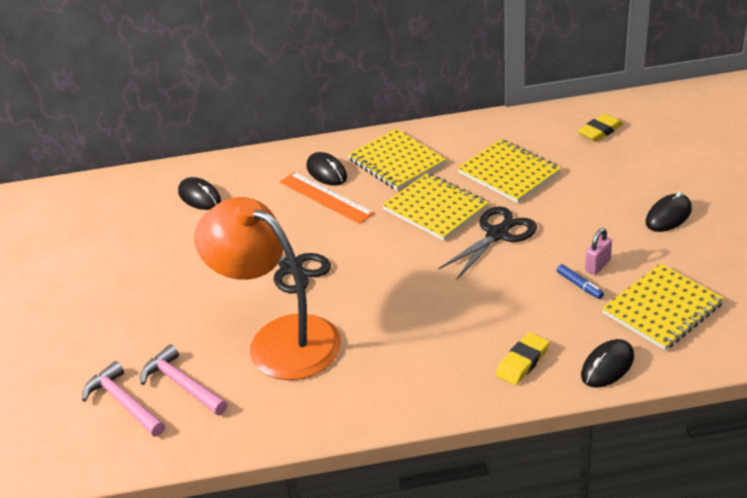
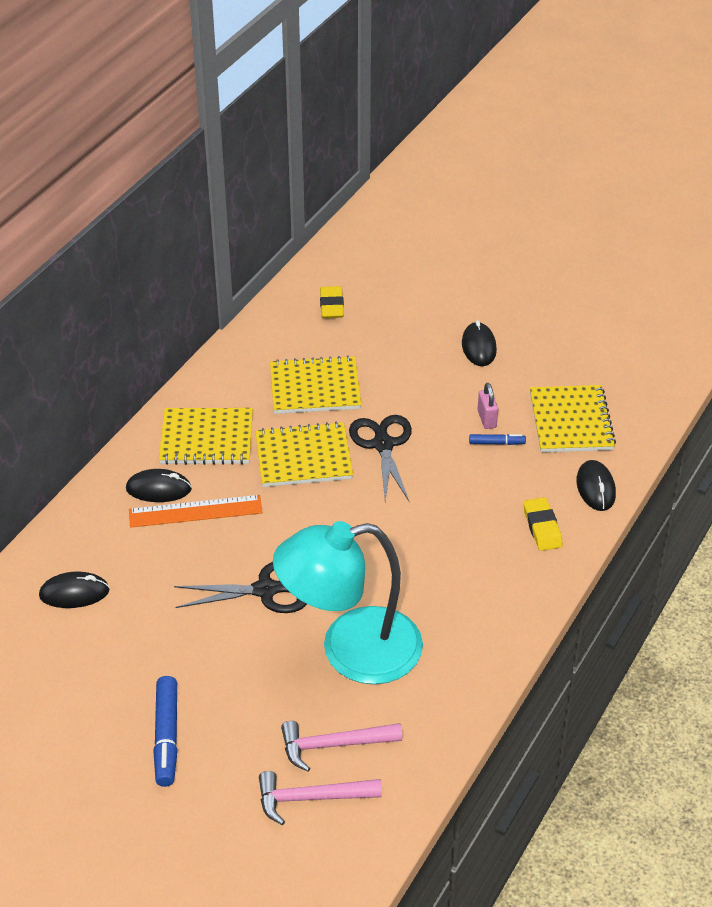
camera: 55 degrees left, 5 degrees up
(118, 305) = (167, 736): none -> blue marker
(279, 339) = (351, 650): orange lamp -> turquoise lamp

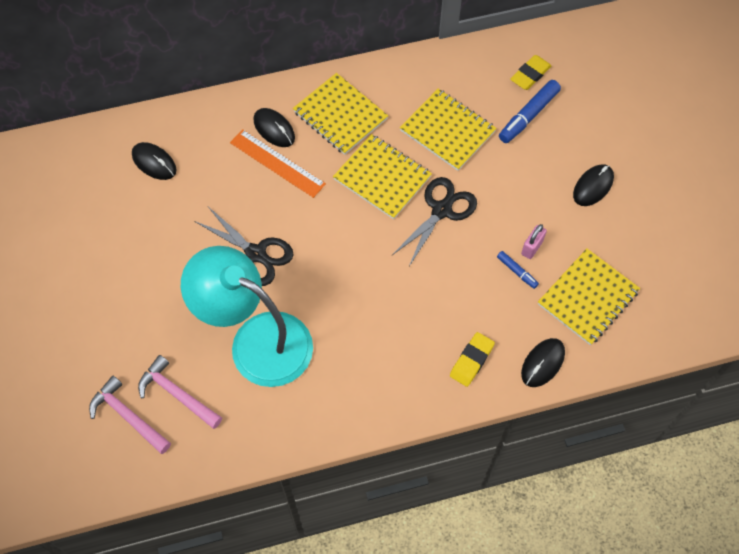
camera: 45 degrees right, 20 degrees up
(167, 736) = (100, 302): blue marker -> blue marker (528, 116)

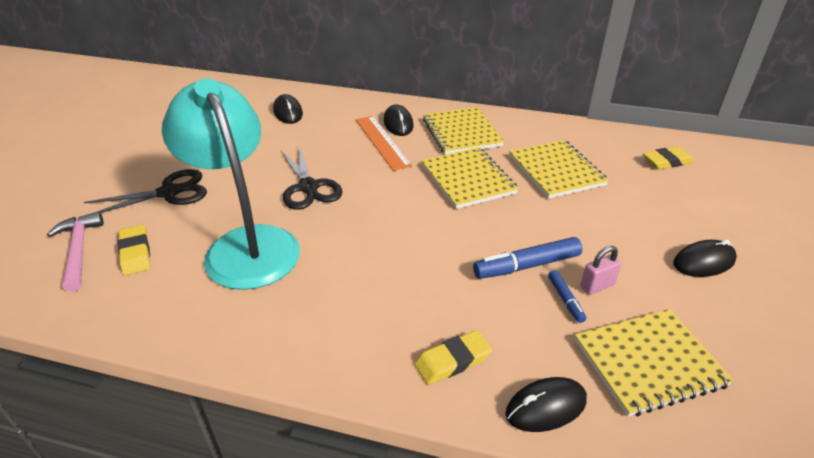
camera: 30 degrees right, 25 degrees down
(177, 394) = (135, 253): pink hammer -> yellow eraser
(441, 210) = (511, 220): black scissors -> black scissors (169, 192)
(528, 116) = (650, 186): blue marker -> blue marker (527, 266)

